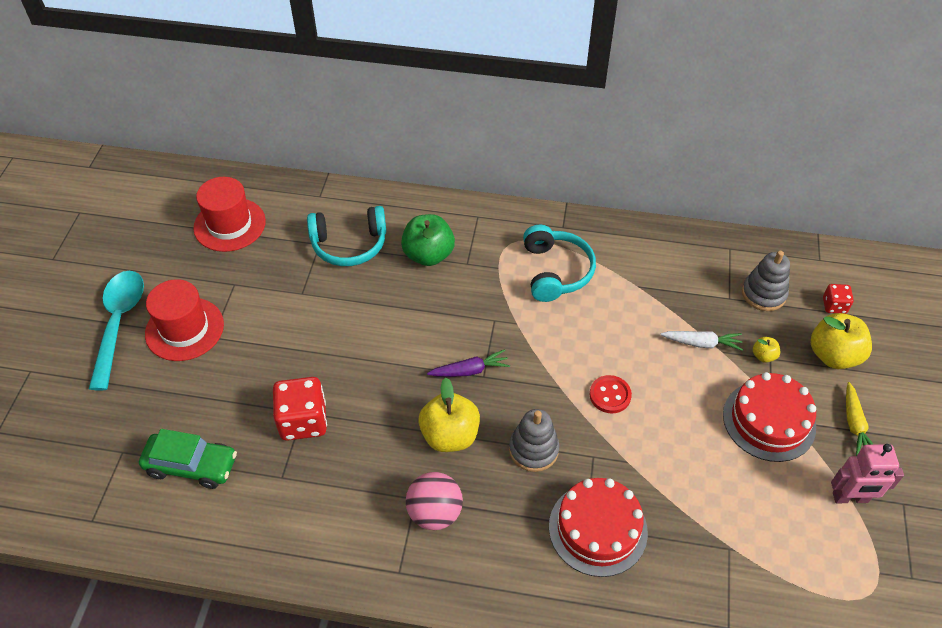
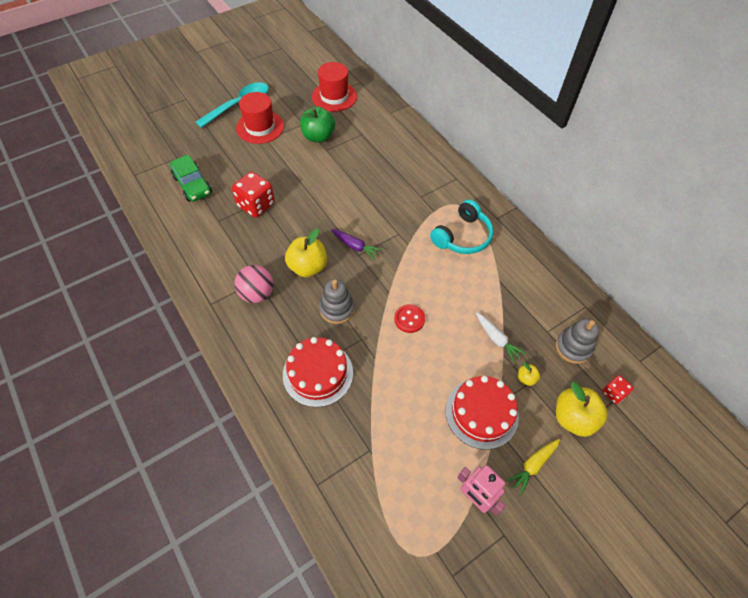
camera: 45 degrees right, 5 degrees up
(349, 245) = (375, 144): turquoise headphones -> none
(428, 255) = (407, 178): green apple -> green apple (318, 137)

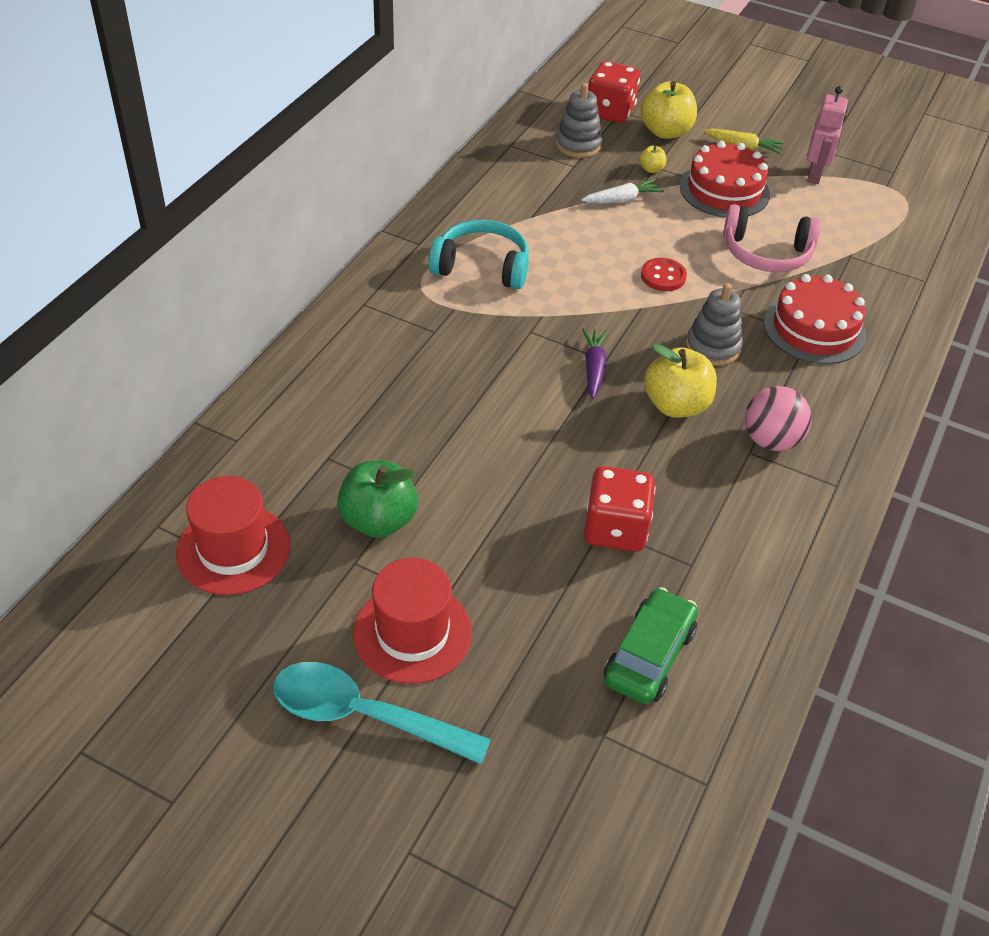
camera: 120 degrees left, 10 degrees down
(400, 394) = (766, 253): none -> pink headphones
(497, 339) = (622, 200): white carrot -> white carrot turned 45 degrees clockwise
(613, 393) = (610, 112): red dice -> red dice, size x1.89

